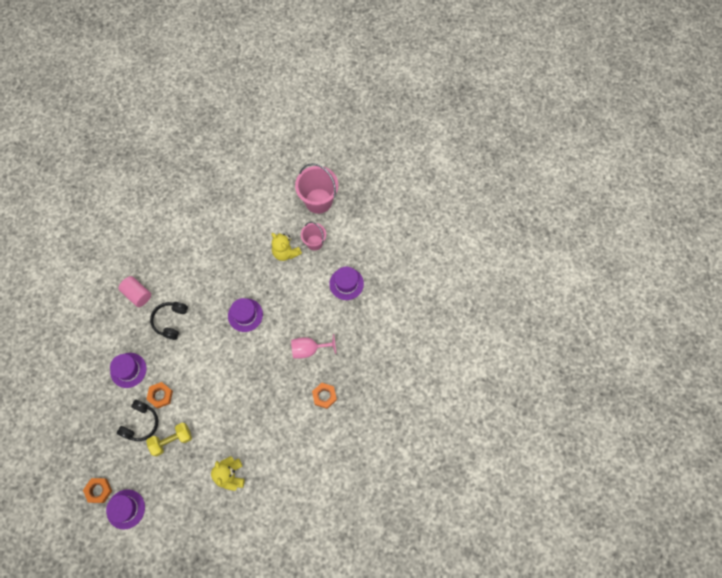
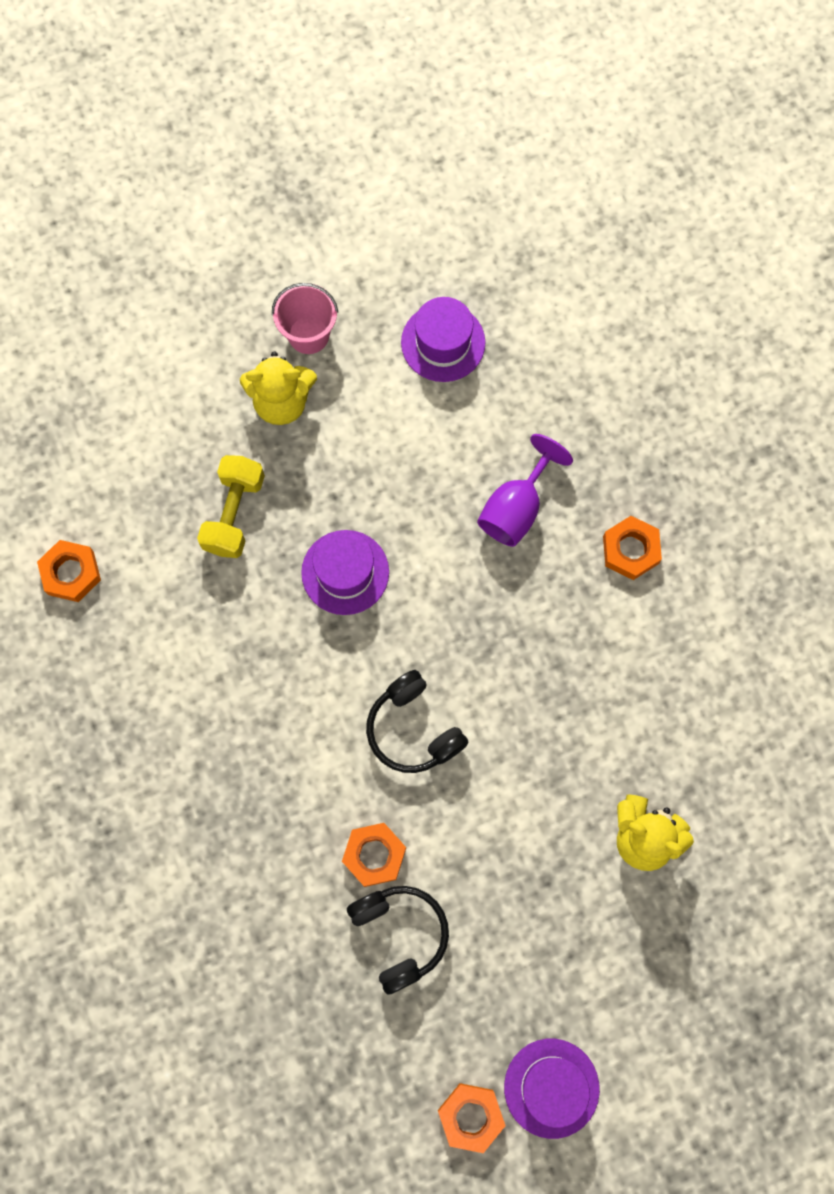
camera: 50 degrees left, 5 degrees up
(128, 370) = (266, 881): purple hat -> none
(137, 294) = (118, 748): pink cylinder -> none
(171, 321) = (234, 723): black headphones -> black headphones (413, 729)
(171, 440) = (484, 899): yellow dumbbell -> yellow dumbbell (234, 513)
(181, 238) = (71, 573): none -> orange nut
(309, 349) = (516, 508): pink goblet -> purple goblet
(318, 201) = (228, 262): pink bucket -> none

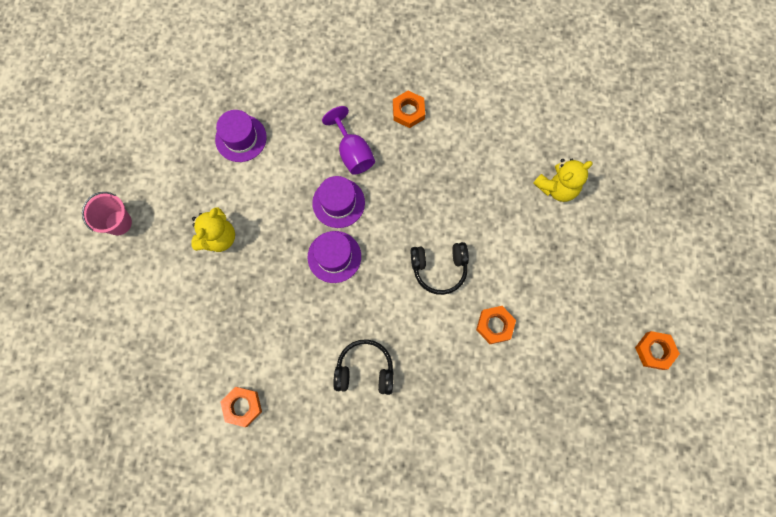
camera: 60 degrees left, 0 degrees up
(234, 513) = (265, 297): yellow dumbbell -> none
(308, 335) = (190, 203): pink bucket -> pink bucket (118, 223)
(399, 934) = (543, 335): black headphones -> black headphones (365, 370)
(551, 1088) = (659, 302): purple hat -> purple hat (338, 203)

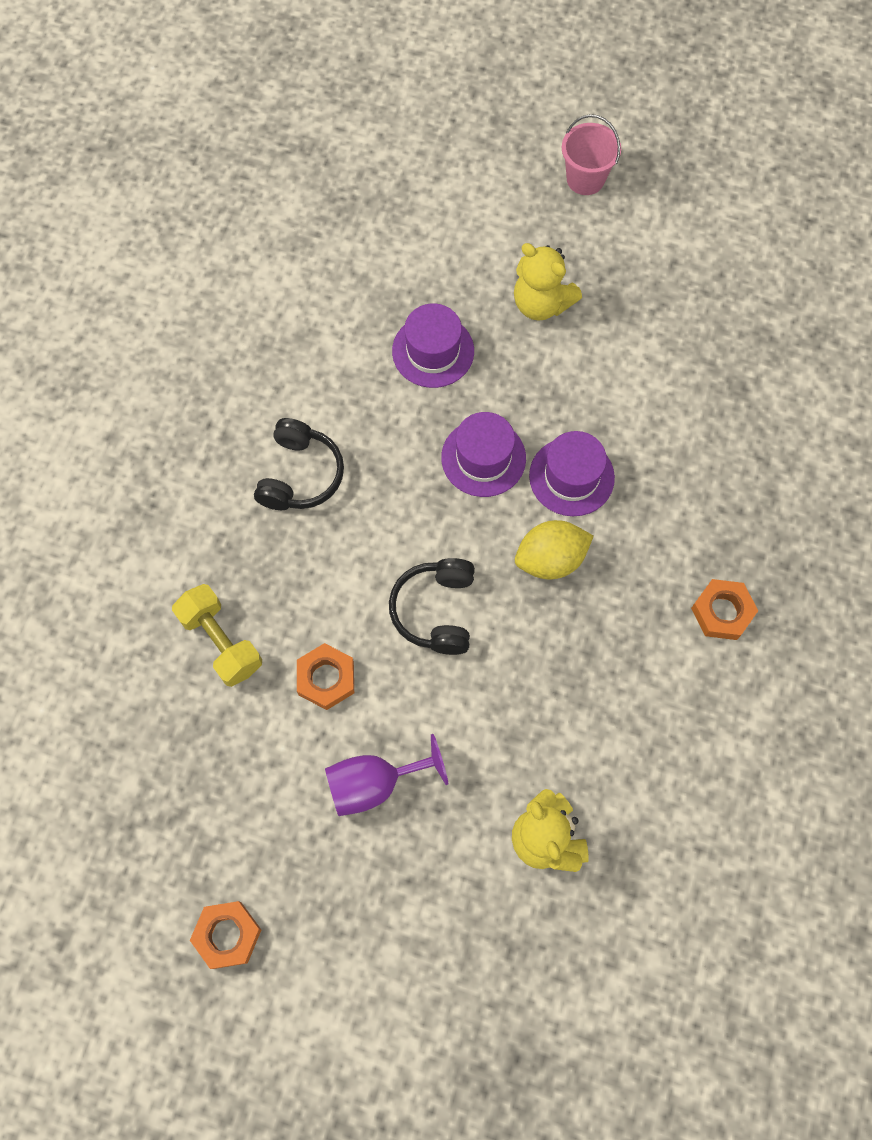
camera: 100 degrees right, 5 degrees down
(241, 138) = (701, 350): purple hat -> purple hat (433, 351)
(242, 406) = (286, 309): orange nut -> none
(353, 152) = (656, 511): purple goblet -> purple goblet (374, 783)
(394, 207) = (550, 559): none -> yellow lemon
(485, 396) = (221, 641): none -> yellow dumbbell

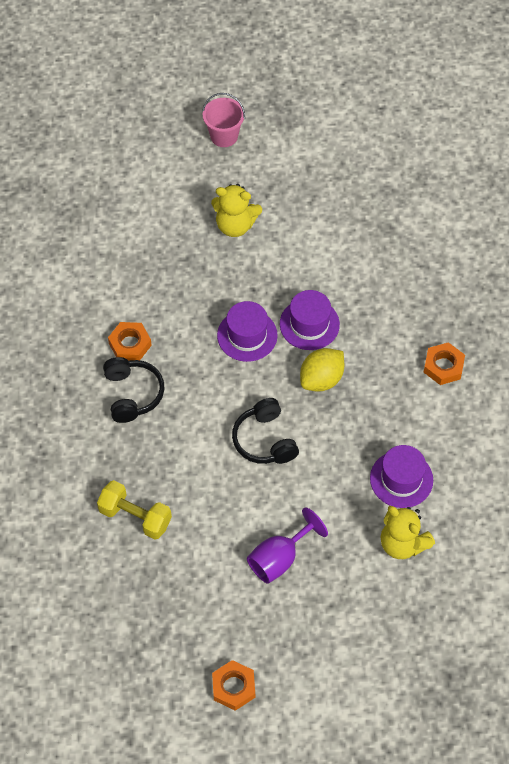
camera: 25 degrees left, 10 degrees down
(326, 678) = (216, 510): orange nut -> orange nut (130, 344)
(433, 351) = (179, 282): purple hat -> purple hat (401, 479)

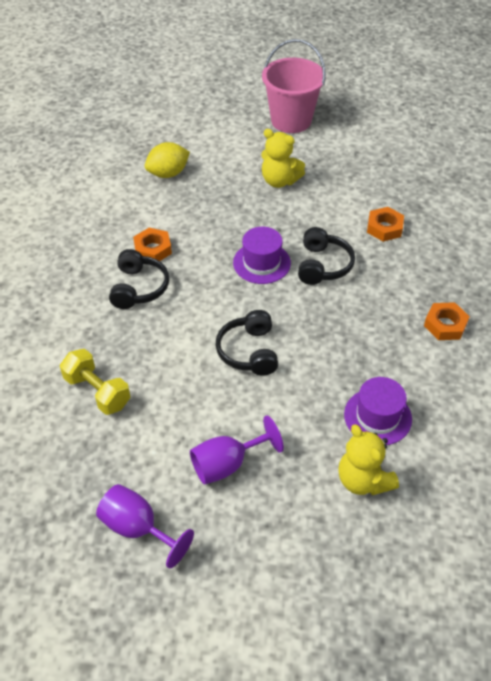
camera: 15 degrees right, 10 degrees down
(221, 636) = (138, 528): none -> purple goblet
(224, 136) = (291, 120): pink bucket -> pink bucket, size x1.69
(233, 687) = (131, 588): orange nut -> orange nut (384, 228)
(309, 324) = (323, 265): purple hat -> black headphones
(321, 379) = (321, 311): yellow lemon -> yellow lemon (168, 173)

